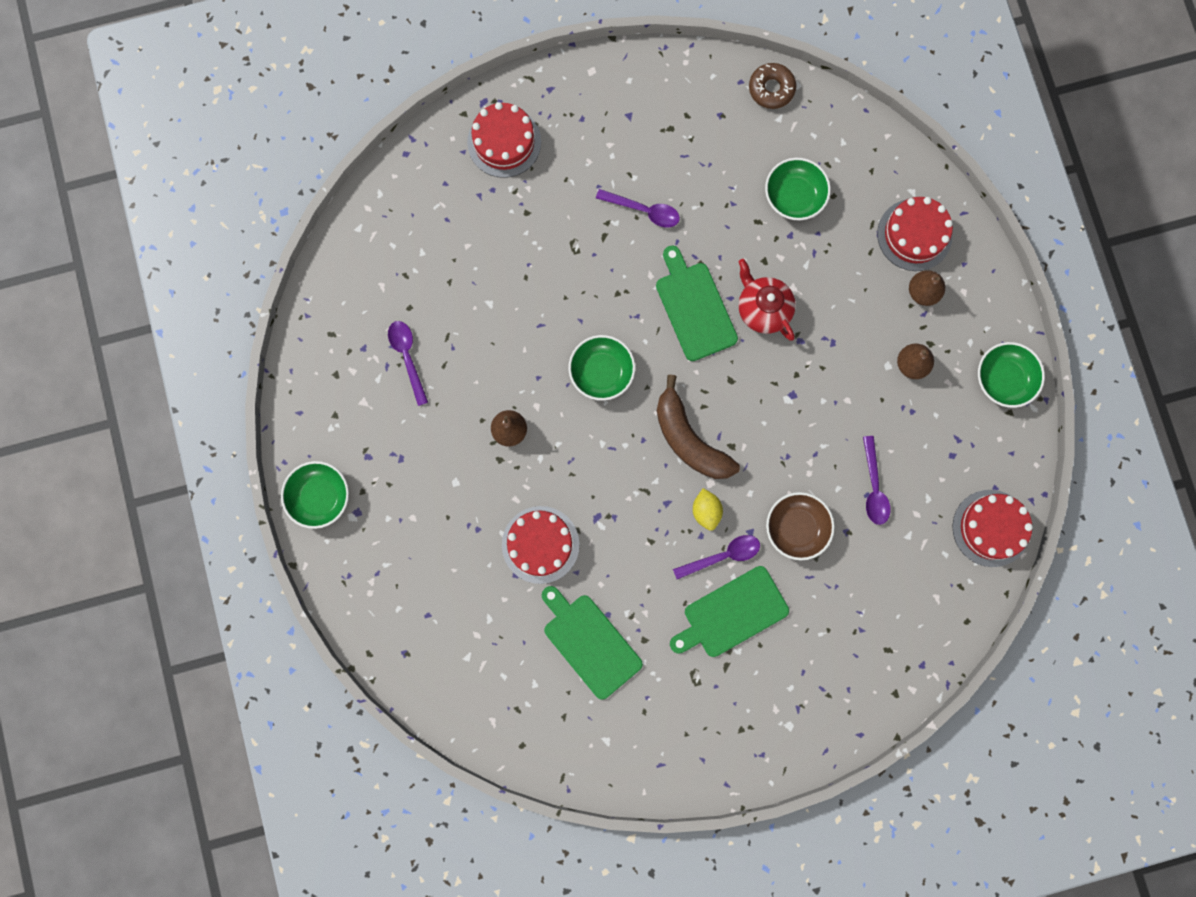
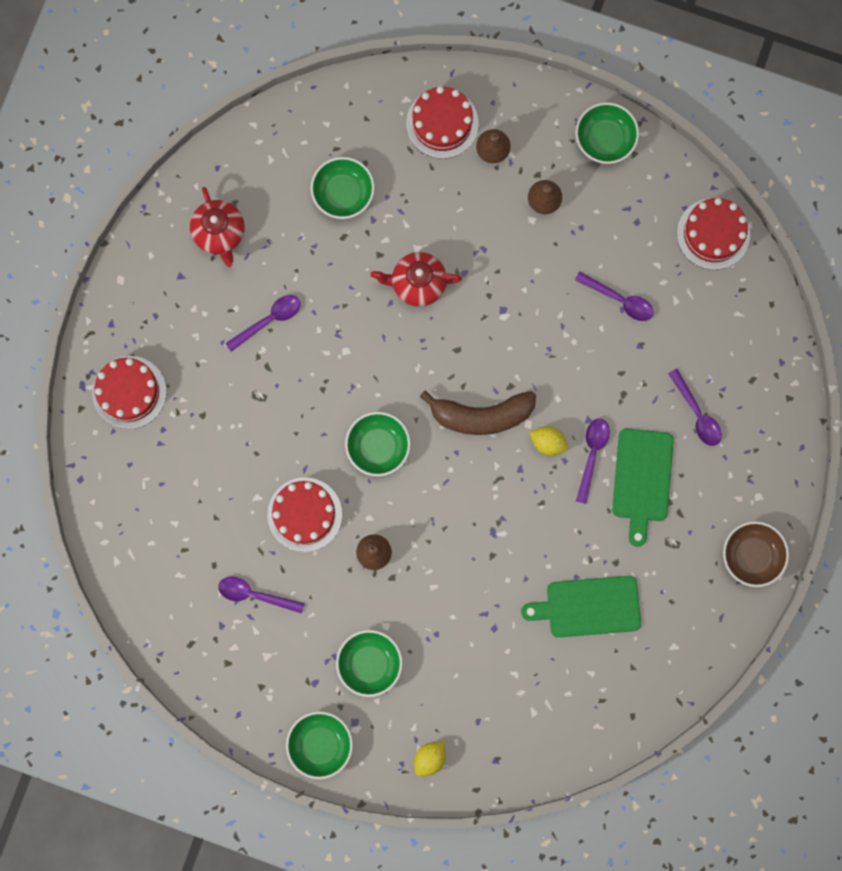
camera: 55 degrees left, 0 degrees up
(369, 596) = (430, 758): none -> yellow lemon
(414, 491) = (369, 663): none -> green bowl
(540, 544) = (483, 592): red cake -> red cake (304, 514)
(687, 121) = (219, 233): none -> red teapot
(694, 307) = (378, 337): green cutting board -> none
(771, 89) = (241, 148): brown donut -> none
(796, 528) = (610, 382): brown bowl -> brown bowl (752, 555)
(823, 622) = (697, 414): none -> purple spoon

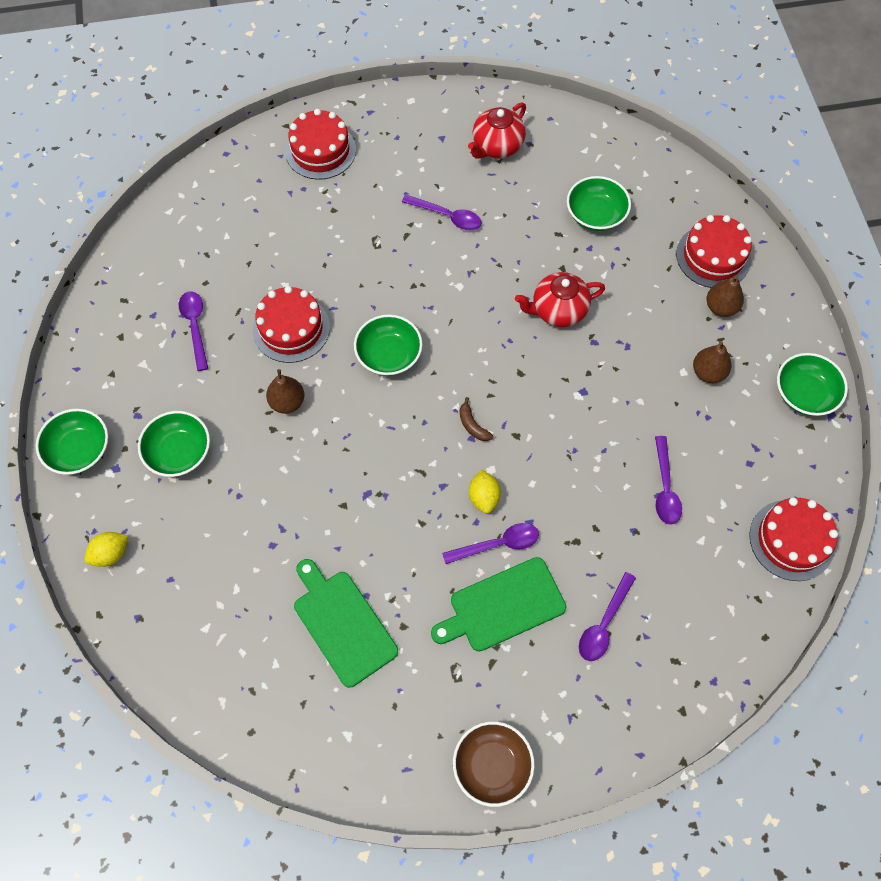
camera: 60 degrees right, 15 degrees down
(417, 283) = (558, 310): red teapot -> red teapot turned 75 degrees counterclockwise
(430, 758) = (111, 554): yellow lemon -> yellow lemon turned 45 degrees counterclockwise
(481, 415) = (472, 425): brown banana -> brown banana, size x0.41

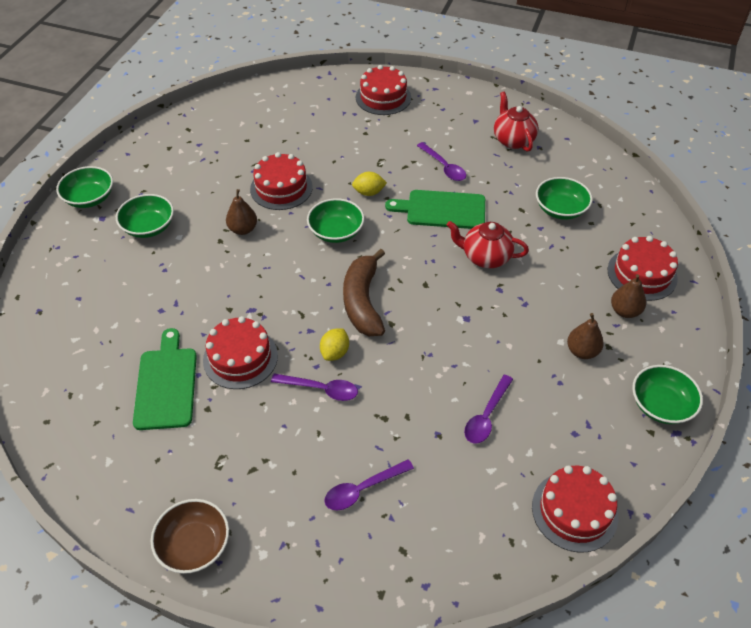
camera: 30 degrees right, 15 degrees down
(111, 554) = (56, 265): yellow lemon -> yellow lemon (369, 192)
(195, 326) = (220, 161): purple spoon -> none
(395, 554) = (240, 358): none -> red cake
(472, 425) = (363, 302): brown banana -> brown banana, size x2.42
(497, 146) = (513, 140): red teapot -> red teapot turned 90 degrees clockwise
(503, 606) = (292, 434): green cutting board -> green cutting board (442, 210)

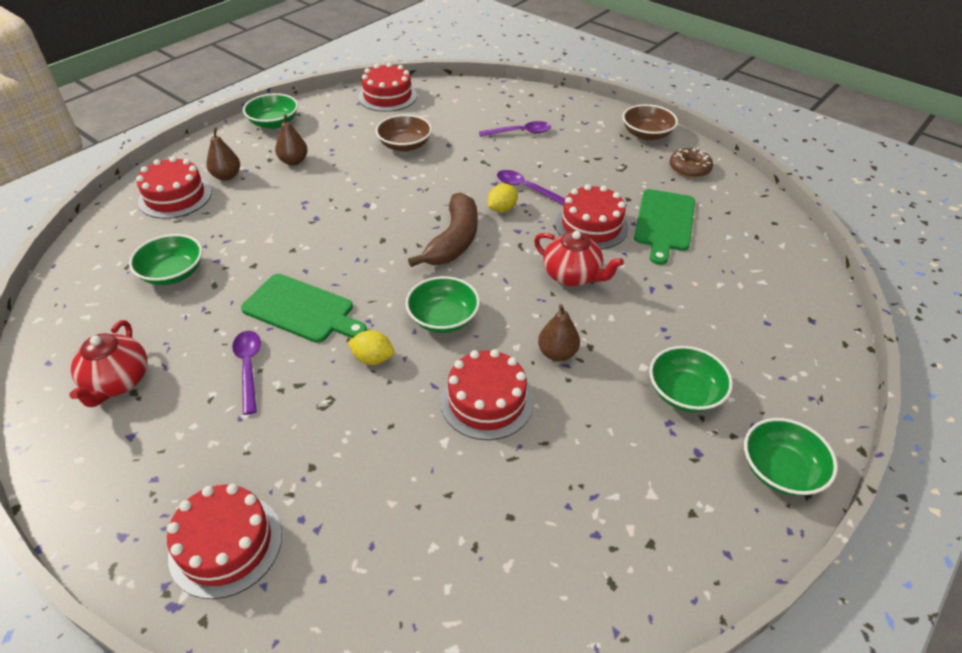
camera: 160 degrees left, 5 degrees down
(136, 487) = (689, 168): none -> brown donut
(485, 257) = (302, 248): red teapot -> red teapot (572, 276)
(486, 416) = (405, 145): purple spoon -> brown bowl

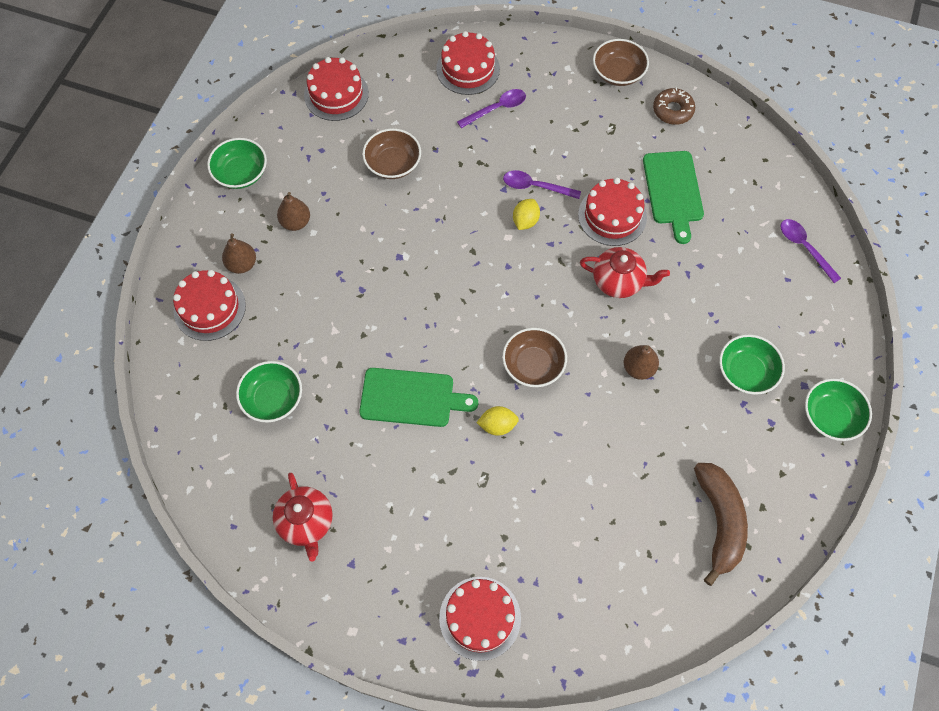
camera: 20 degrees left, 20 degrees up
(249, 367) = (403, 470): purple spoon -> purple spoon (804, 247)
(443, 318) = (533, 365): green bowl -> brown bowl
(454, 241) = (500, 275): brown banana -> brown banana (719, 521)
(486, 401) = (604, 433): red cake -> red cake (468, 69)

